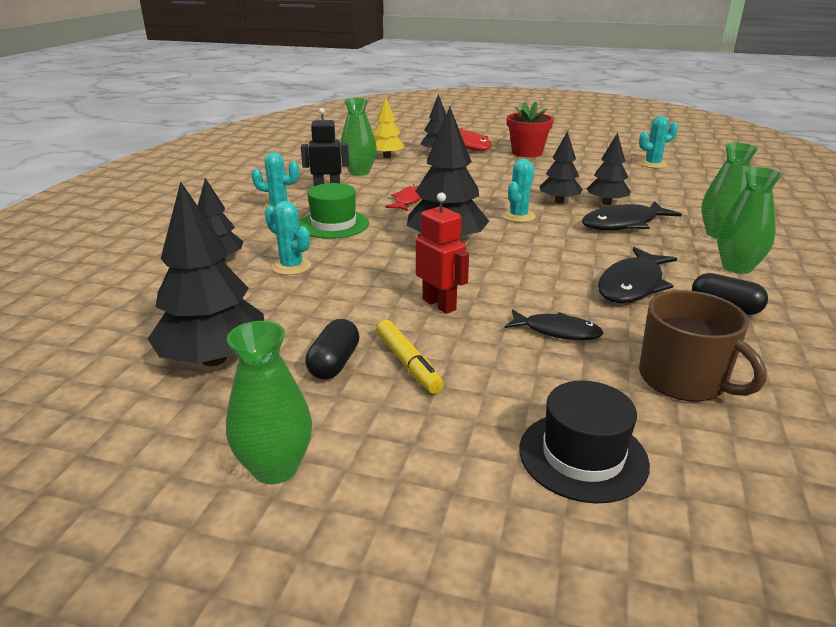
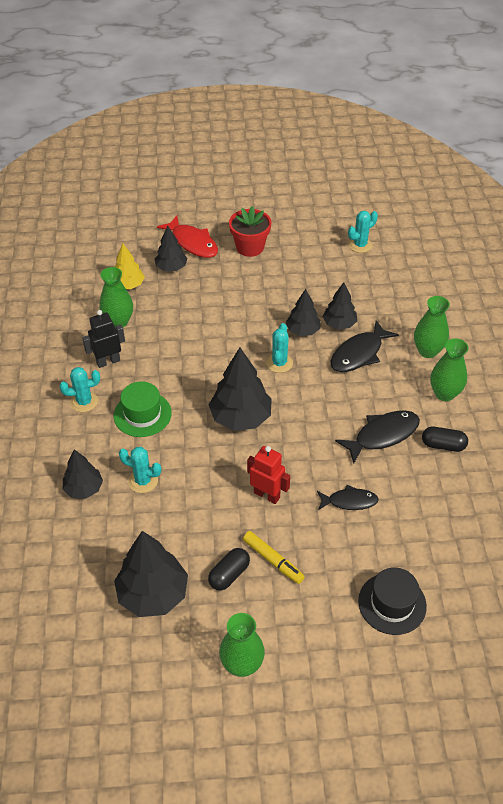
camera: 20 degrees left, 20 degrees up
(334, 363) = (229, 574): black capsule -> black capsule turned 45 degrees clockwise
(408, 200) = (184, 360): red fish -> none
(632, 285) = (382, 435): black fish -> black fish turned 135 degrees counterclockwise
(683, 379) = (430, 525): brown mug -> none

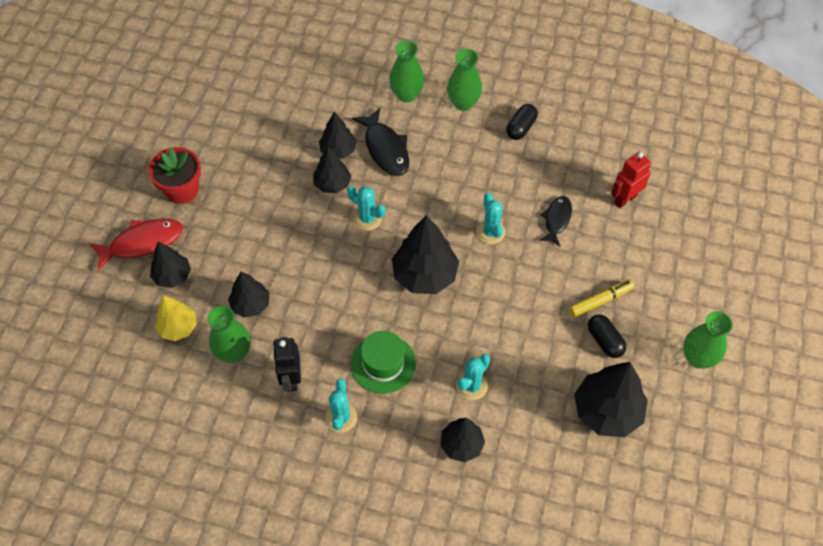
camera: 70 degrees left, 10 degrees up
(164, 318) = (251, 304): none -> black tree
(267, 495) = (527, 282): red robot -> red robot (625, 199)
(360, 245) = (234, 92): turquoise cactus -> turquoise cactus (490, 232)
(382, 435) = (492, 167): black fish -> none
(392, 603) = (669, 227): black hat -> none

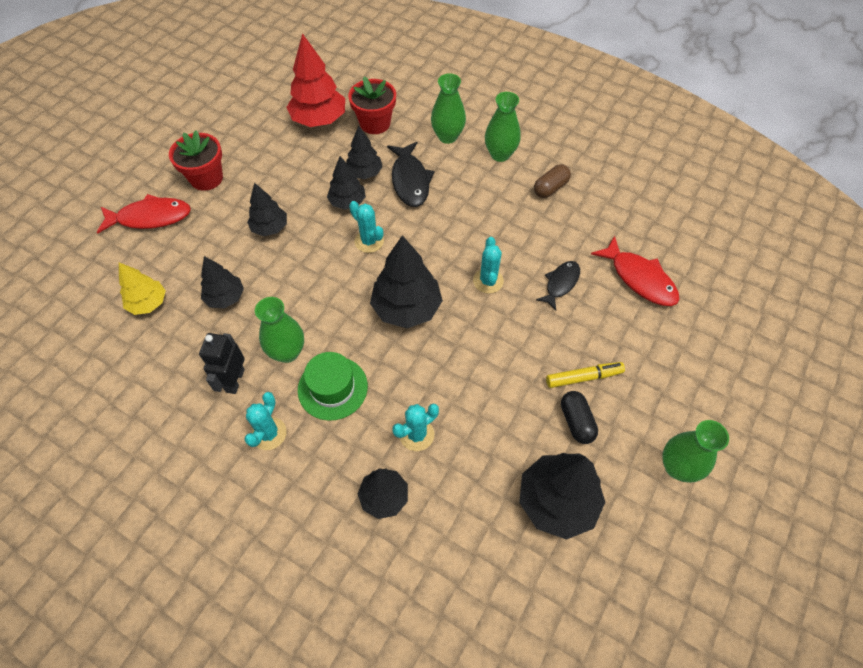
camera: 15 degrees right, 0 degrees up
(172, 276) = (164, 253): black tree -> black tree (270, 228)
(234, 353) = (190, 340): green vase -> green vase (287, 352)
(272, 103) = (319, 120): none -> red tree
(330, 95) = (375, 123): none -> red flower pot
(521, 128) = (550, 188): black capsule -> brown capsule
(625, 199) = (639, 278): red robot -> red fish

